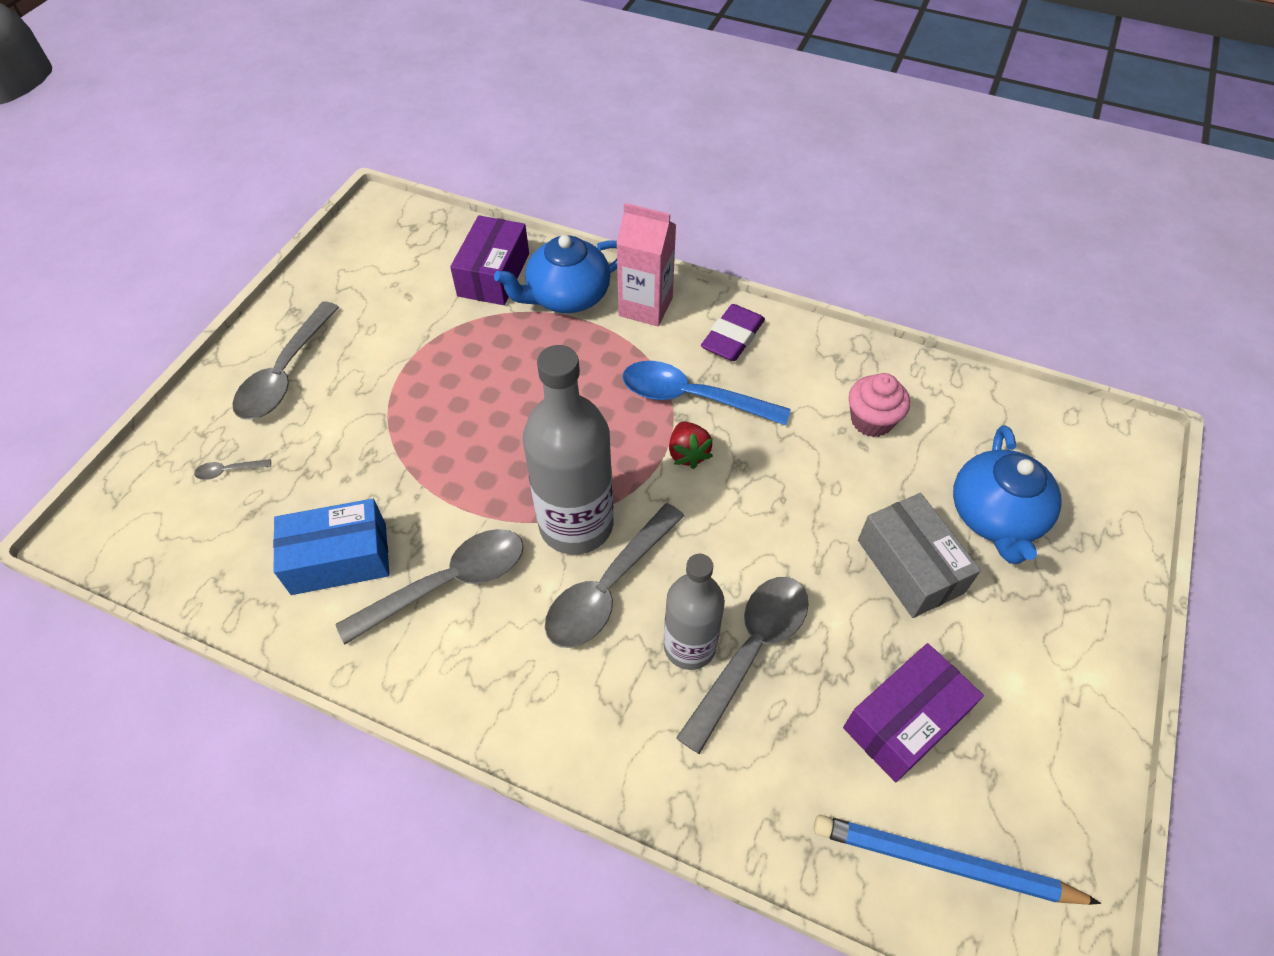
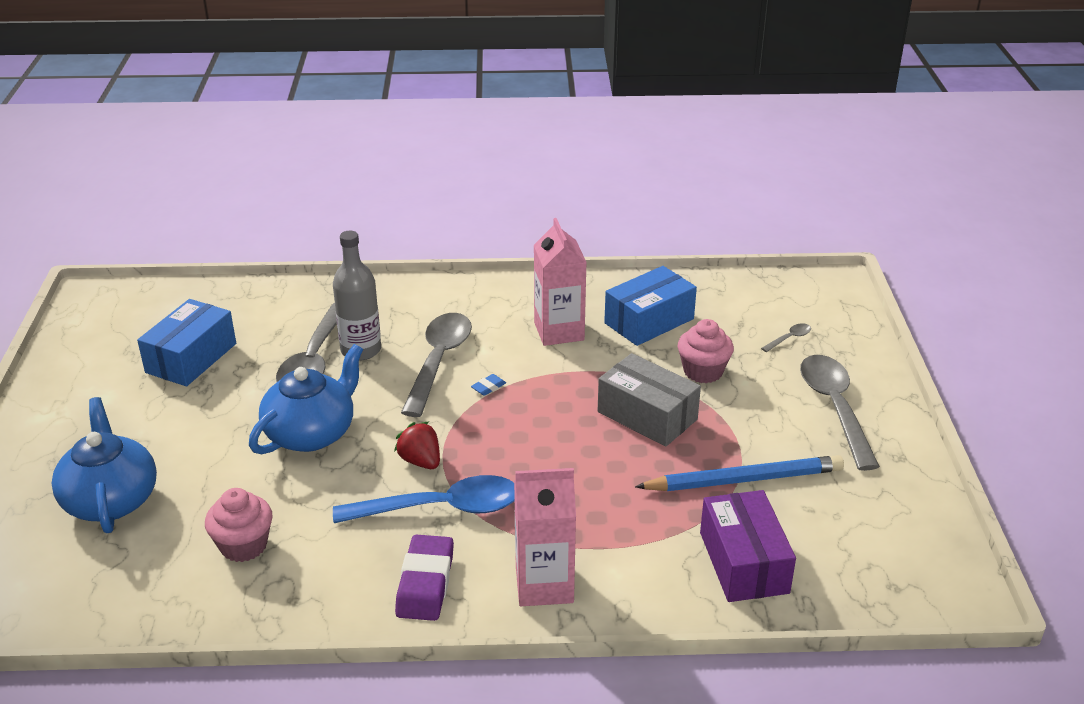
camera: 155 degrees right, 20 degrees down
(353, 461) = (703, 371): none -> pink cupcake
(448, 583) = (559, 331): grey spoon -> pink carton
(567, 296) = (641, 566): blue teapot -> blue teapot (311, 433)
(576, 524) = (488, 387): grey bottle -> blue eraser
(904, 721) = (191, 358): purple box -> blue box
(910, 566) = (193, 441): grey box -> grey box (647, 416)
(943, 863) = (162, 310): blue pencil -> blue pencil (744, 479)

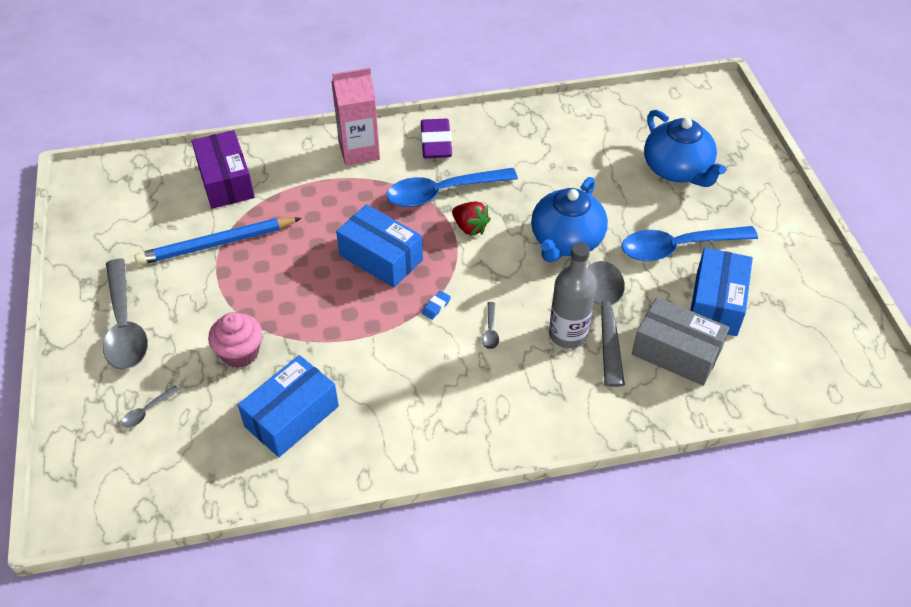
camera: 170 degrees right, 15 degrees up
(187, 411) = (678, 247): none -> blue spoon
(243, 545) = (565, 151): pink cupcake -> none
(438, 361) = (490, 331): grey spoon -> grey spoon, size x0.41
(539, 441) = (381, 257): none -> blue box
(559, 331) = (383, 387): pink carton -> none
(647, 416) = (293, 294): grey box -> grey box (676, 352)

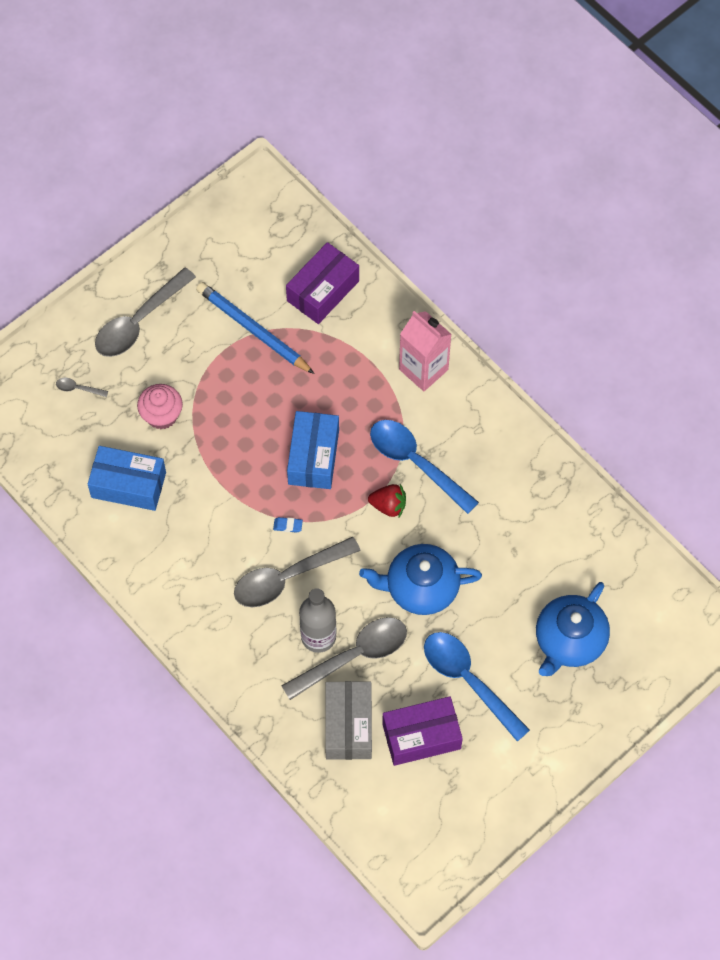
camera: 60 degrees right, 15 degrees up
(436, 143) = (474, 424): purple eraser -> none
(470, 227) = (388, 506): red strawberry -> red strawberry turned 90 degrees counterclockwise
(490, 331) = (287, 578): grey spoon -> grey spoon, size x2.46
(716, 303) = (421, 736): blue box -> purple box

